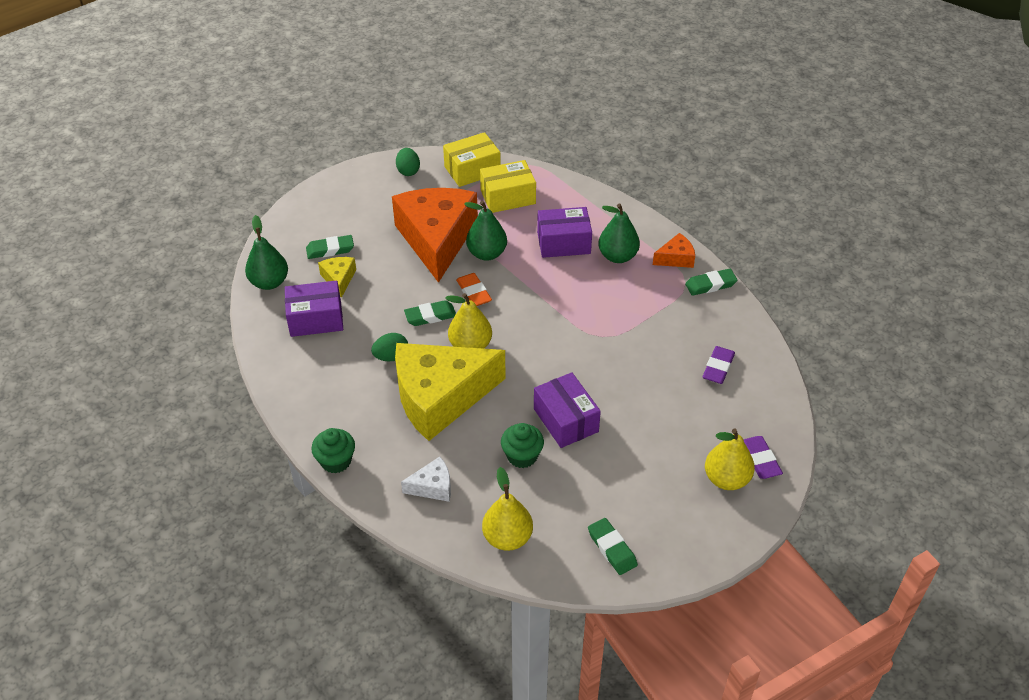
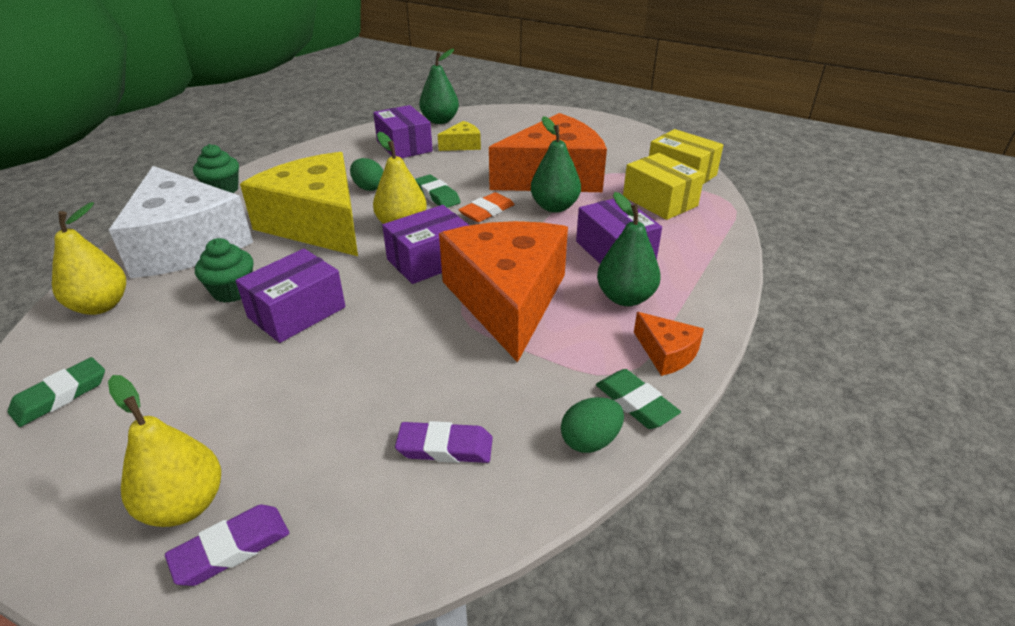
camera: 70 degrees right, 10 degrees down
(330, 250) = (499, 134): green eraser -> none
(408, 171) = (642, 144): green egg -> green egg (590, 441)
(433, 487) = (186, 244): white cheese -> white cheese, size x2.39
(530, 339) = (429, 260): none -> purple box
(596, 310) = (507, 299): none -> orange cheese

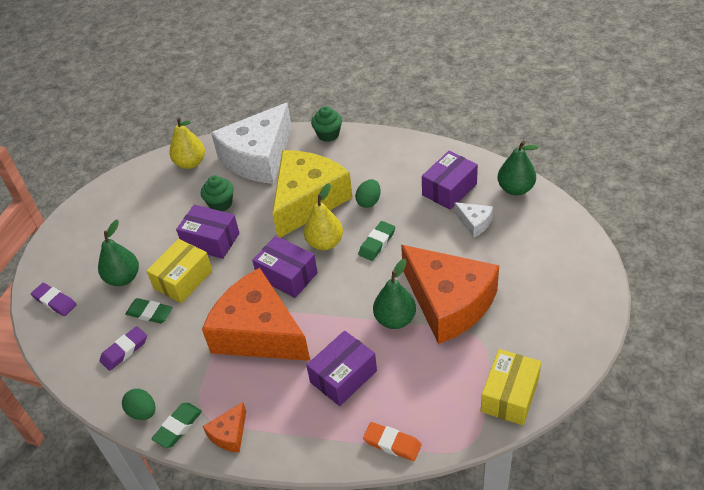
camera: 75 degrees right, 10 degrees up
(60, 396) = (124, 194): green eraser -> green eraser (150, 313)
(184, 505) = (73, 274): yellow pear -> none
(445, 447) = (124, 350): purple eraser -> purple eraser turned 60 degrees clockwise
(462, 145) = (474, 223): yellow cheese -> white cheese
(487, 211) = (367, 281): orange eraser -> orange eraser (392, 443)
(507, 299) = (258, 332): orange cheese -> orange cheese turned 120 degrees counterclockwise
(625, 298) = (284, 397): green pear -> green pear (123, 278)
(659, 201) = (442, 389): yellow box -> yellow box (183, 280)

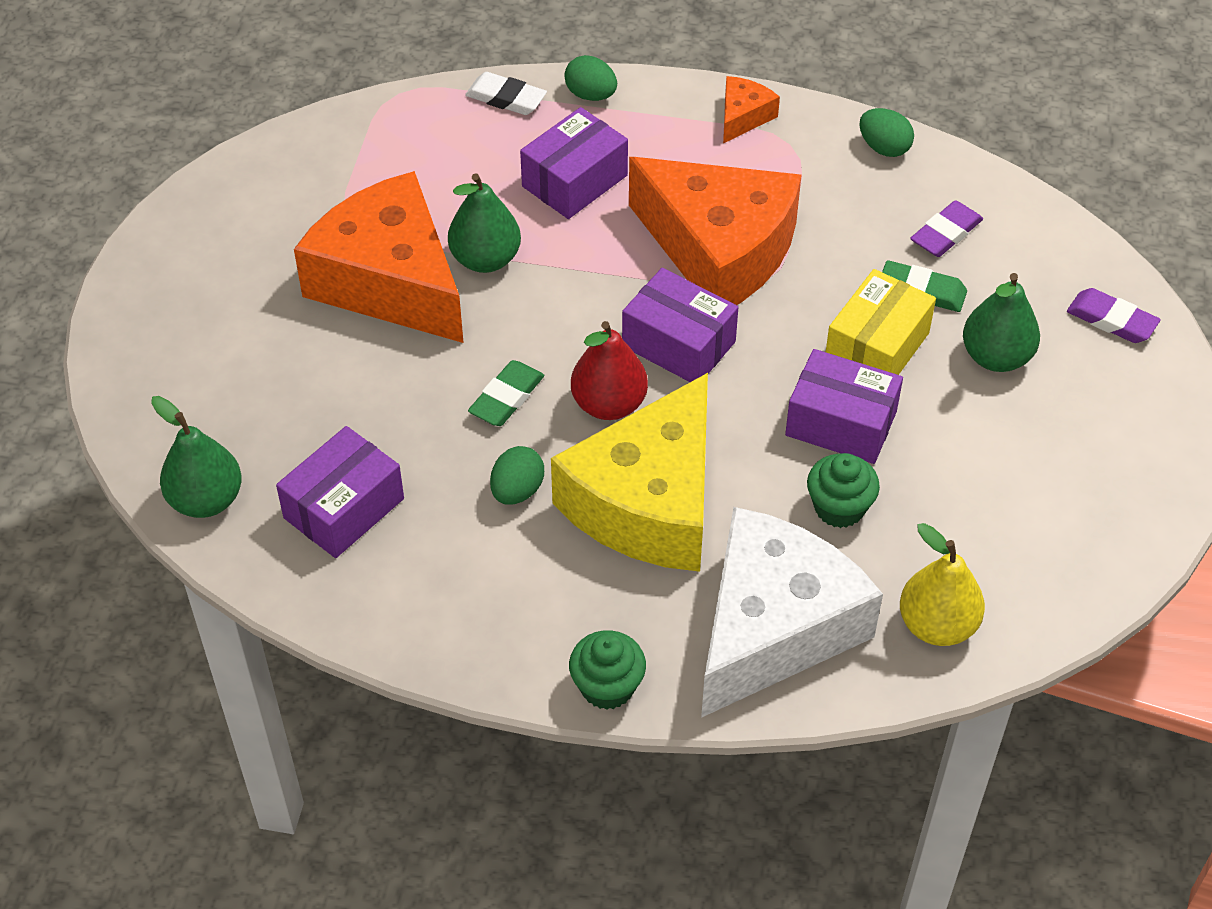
camera: 175 degrees right, 5 degrees up
(178, 427) = (823, 128): green eraser -> none
(325, 243) = (609, 404): yellow pear -> red pear
(332, 449) = (591, 95): none -> green egg
(392, 443) = (506, 98): orange eraser -> white eraser
(474, 223) = (310, 428): white cheese -> none
(509, 395) = (326, 147): yellow box -> none

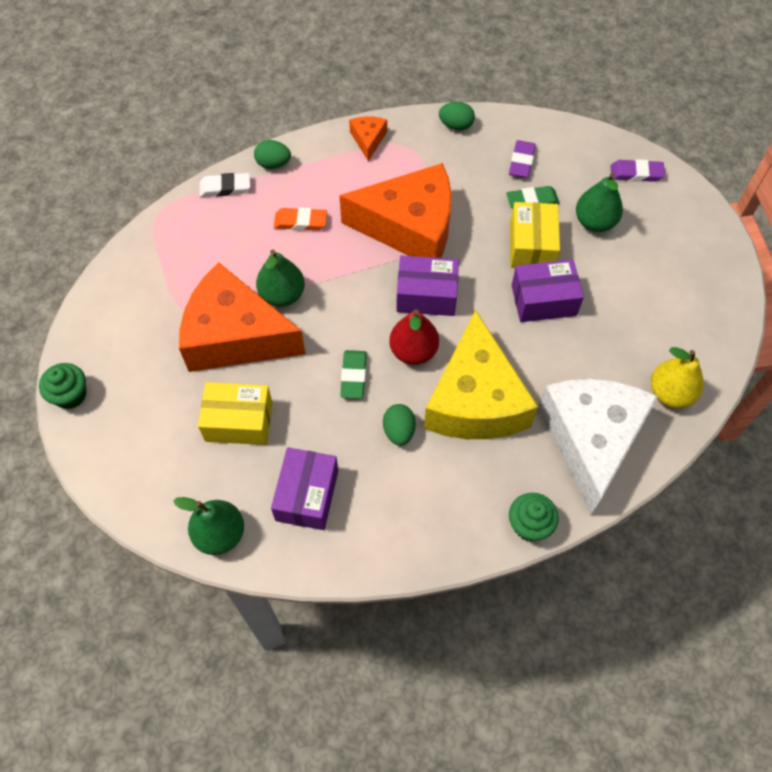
camera: 30 degrees left, 10 degrees up
(322, 382) = (239, 421): none -> yellow box
(574, 181) = (300, 222): purple box -> orange eraser
(839, 507) = (576, 350): green cupcake -> green cupcake (70, 395)

